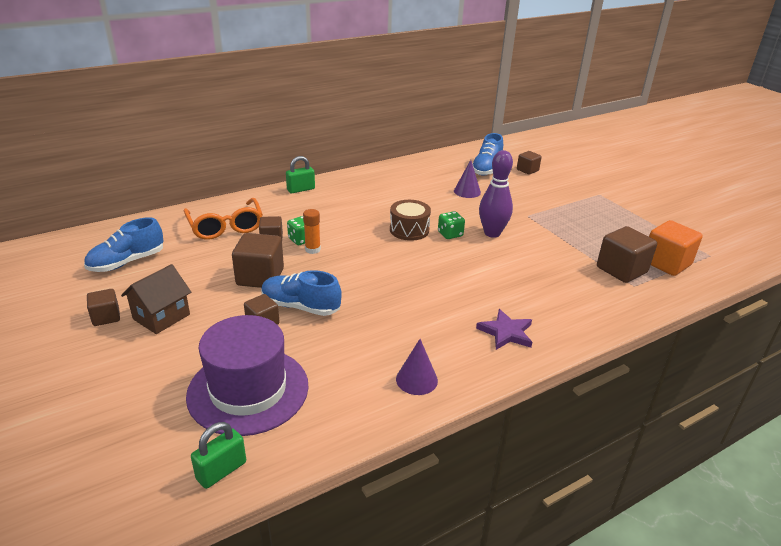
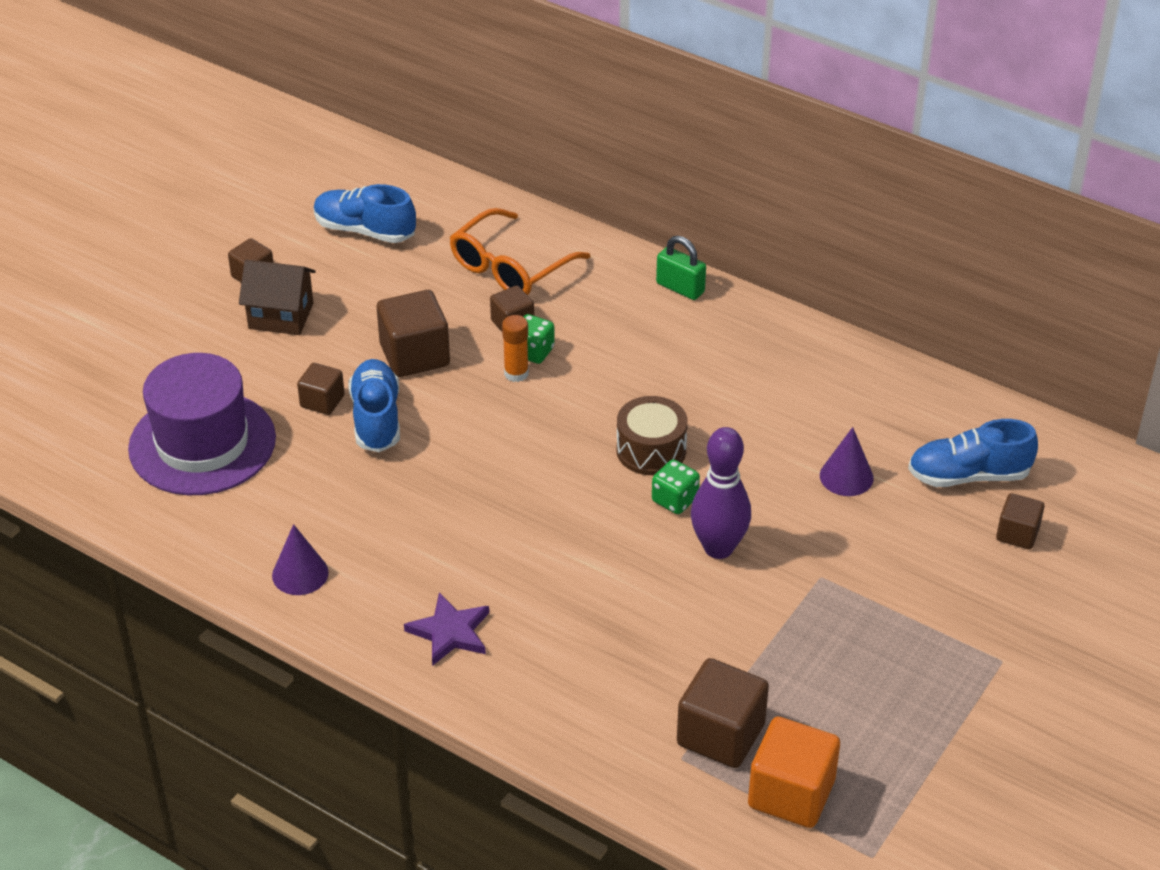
camera: 65 degrees right, 10 degrees up
(221, 471) = (84, 477): green padlock -> none

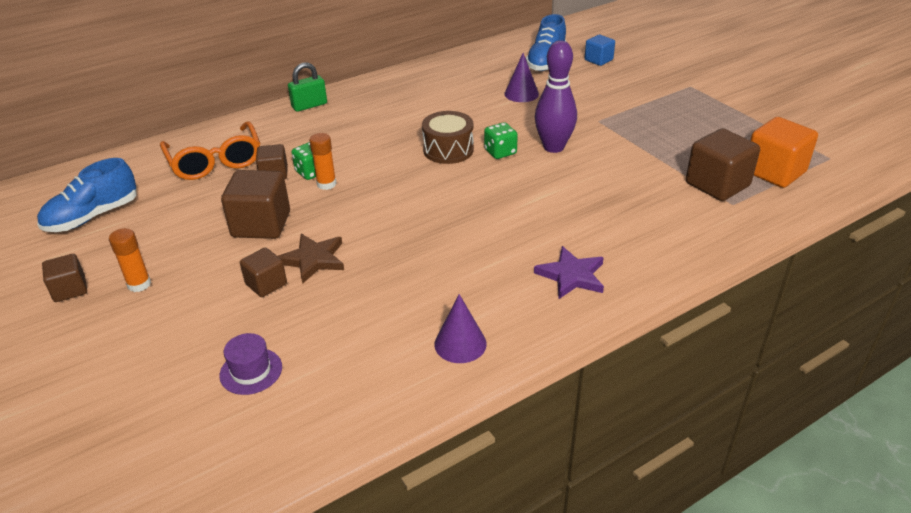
camera: 65 degrees left, 5 degrees down
(202, 443) = (251, 371): purple hat -> purple hat, size x0.42
(281, 316) = (139, 284): brown house -> orange glue stick
(376, 419) = (313, 260): blue shoe -> brown star
(1017, 534) = (598, 60): brown cube -> blue cube

